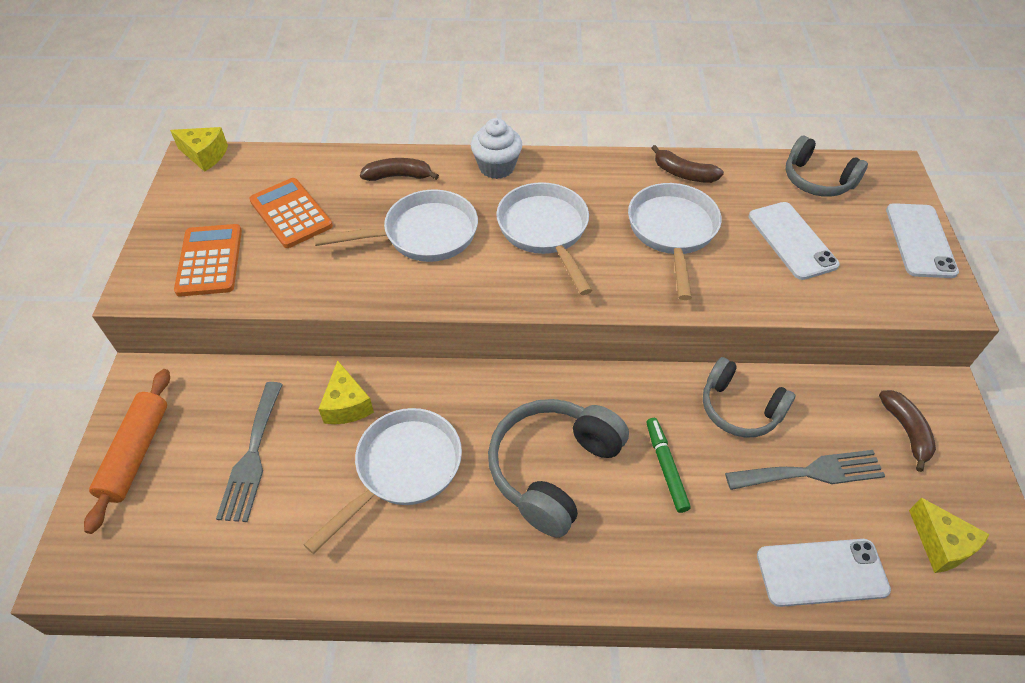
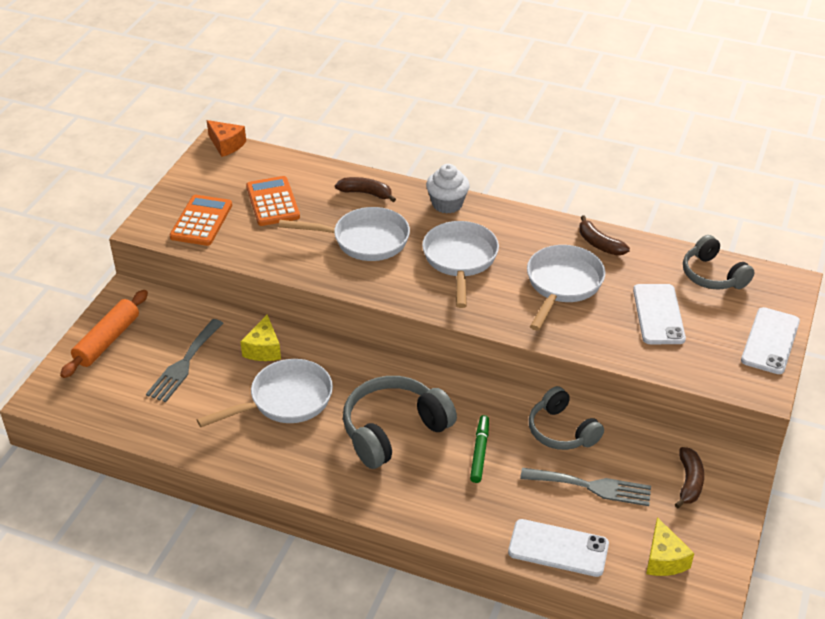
camera: 20 degrees right, 10 degrees down
(205, 155) = (226, 145): yellow cheese -> orange cheese

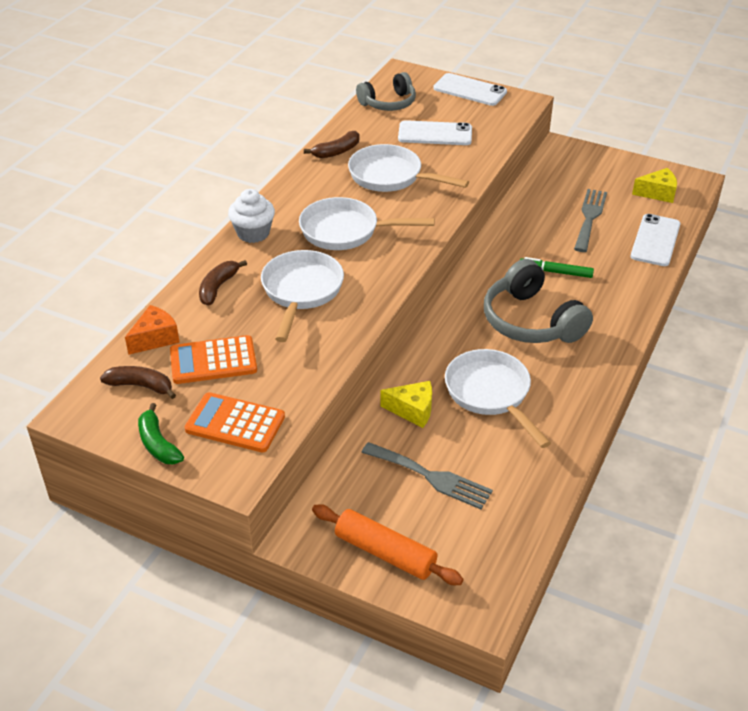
camera: 85 degrees left, 0 degrees up
(182, 187) = (158, 444): none -> green banana
(226, 145) = (76, 403): orange cheese -> orange cheese (155, 338)
(561, 431) = (529, 226): grey headphones -> none
(689, 482) = (581, 172): brown banana -> brown banana (141, 386)

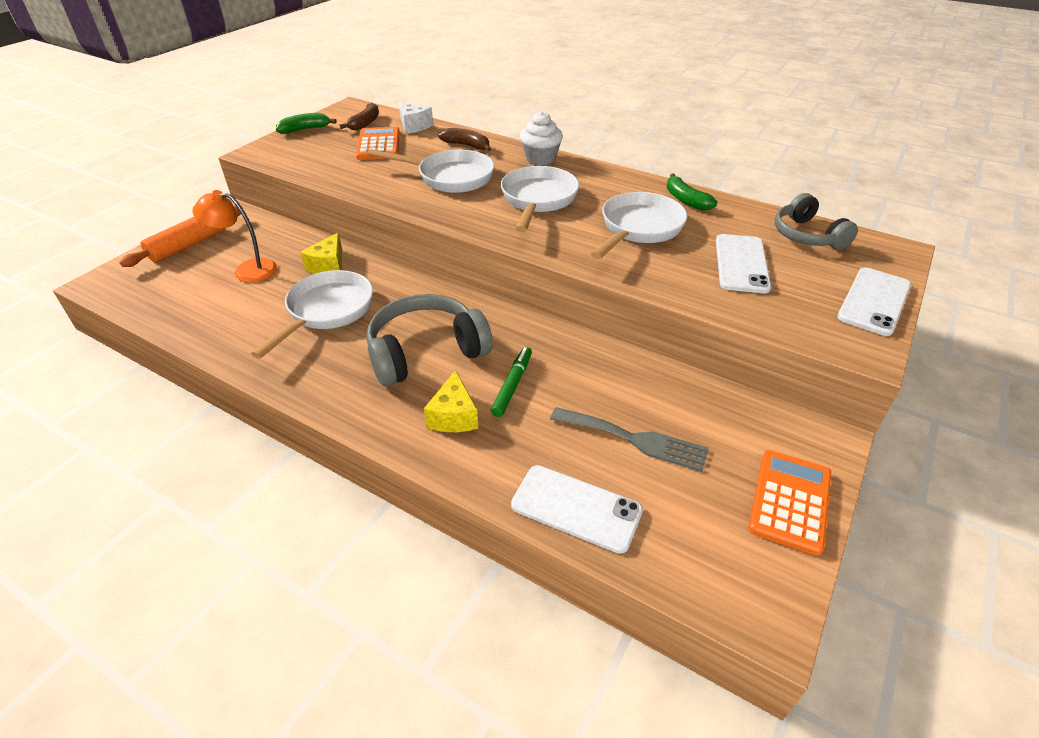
camera: 95 degrees right, 0 degrees up
(155, 338) = (414, 126): orange cheese -> white cheese
(235, 423) = (307, 152): orange calculator -> orange calculator (790, 501)
(336, 151) = (685, 200): brown banana -> green banana
(431, 477) = (247, 270): grey fork -> orange lamp
(490, 394) = (327, 311): white pan -> white pan turned 45 degrees counterclockwise
(657, 193) = (713, 543): yellow cheese -> yellow cheese (454, 416)

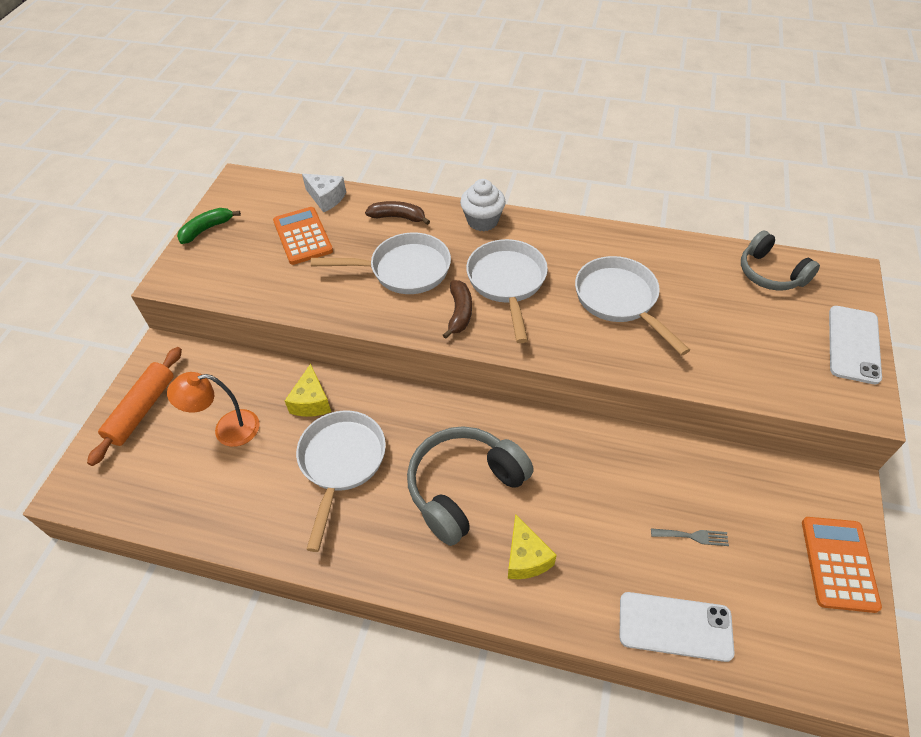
camera: 15 degrees left, 10 degrees up
(365, 123) = (270, 205): brown banana -> brown banana (459, 313)
(512, 385) = (562, 505): green marker -> none
(635, 439) = (693, 536): grey fork -> grey fork, size x0.53
(638, 228) = (619, 300): white pan -> white pan turned 45 degrees counterclockwise
(685, 200) = (646, 250): green banana -> none
(741, 263) = (728, 325): white phone -> none

